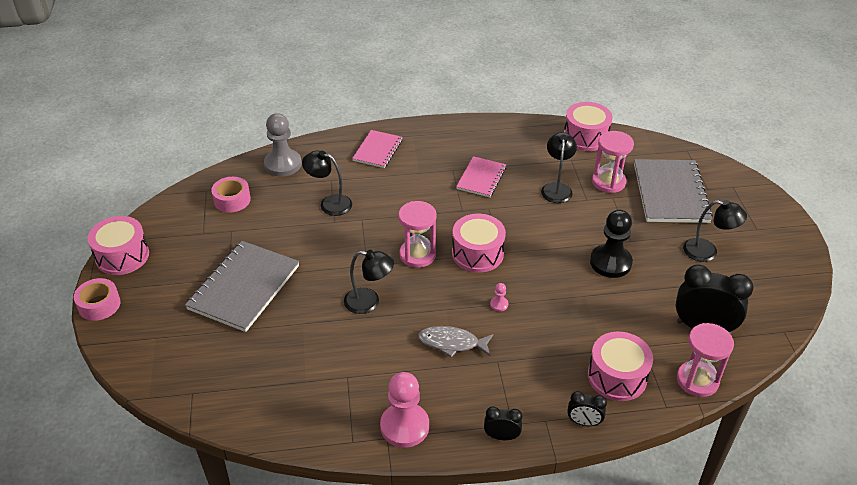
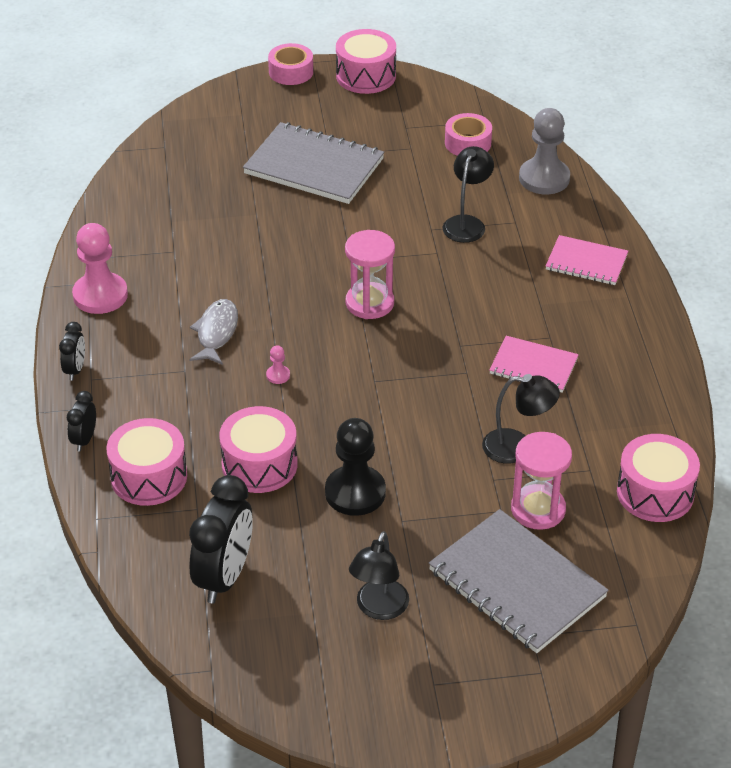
camera: 90 degrees right, 0 degrees up
(369, 302) = (287, 264): black lamp -> none
(477, 253) = (372, 358): pink drum -> pink drum (259, 464)
(670, 193) = (517, 583): grey notebook -> grey notebook turned 45 degrees clockwise
(697, 380) = (134, 555): pink hourglass -> none

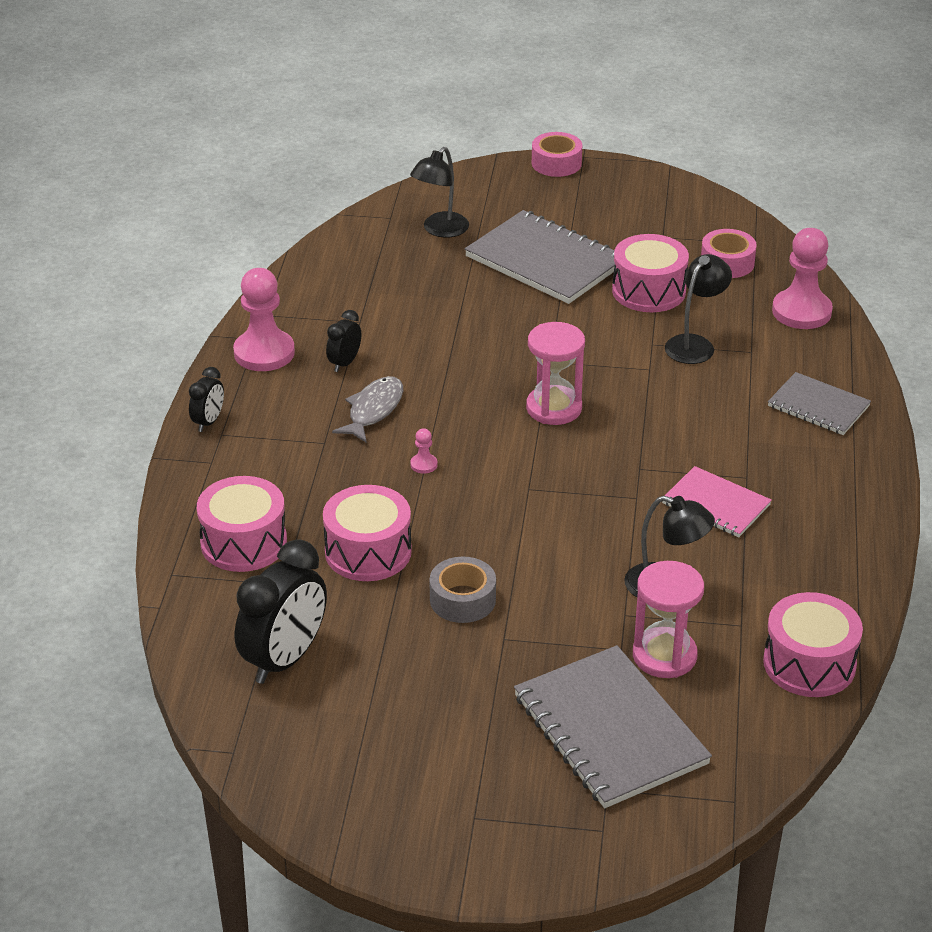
camera: 15 degrees right, 5 degrees down
(84, 440) = (190, 493): black clock -> black clock (344, 363)
(355, 492) = (462, 599): black pawn -> grey tape
(366, 76) = (638, 179): pink drum -> pink drum (648, 291)
(379, 609) = (442, 725): black lamp -> black lamp (440, 230)
(544, 178) = (801, 312): grey pawn -> pink pawn
(586, 262) = (818, 406): pink notebook -> grey notebook

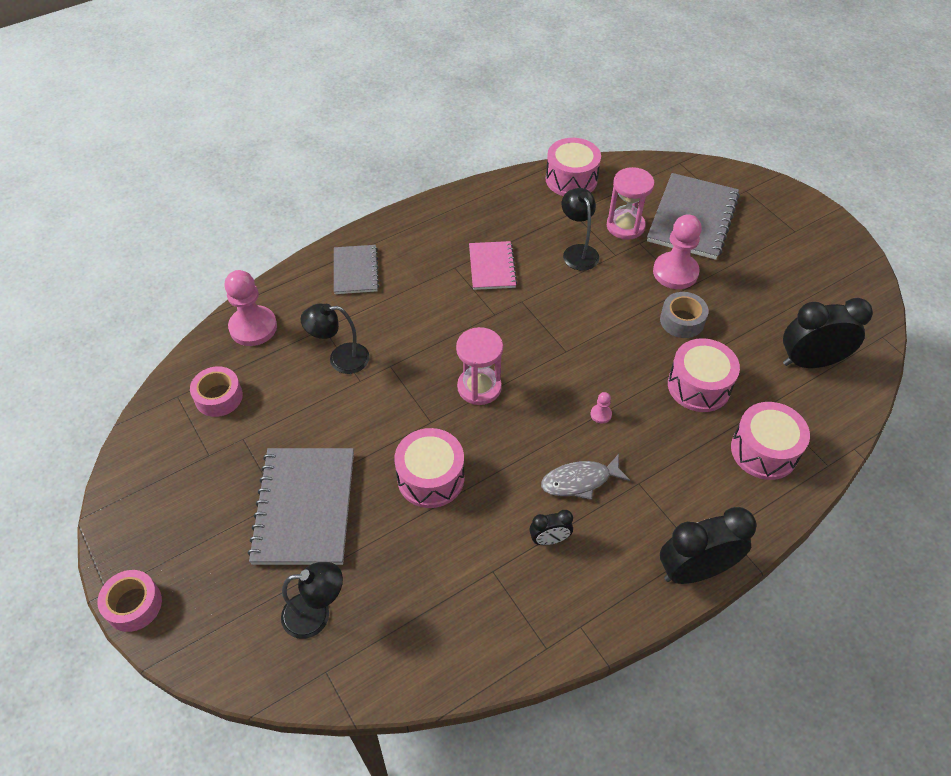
camera: 130 degrees left, 15 degrees up
(208, 422) = (695, 570): black clock -> black clock, size x1.98
(264, 353) = (590, 604): pink pawn -> pink pawn (675, 272)
(648, 291) = (294, 419): pink drum -> pink drum (430, 478)

